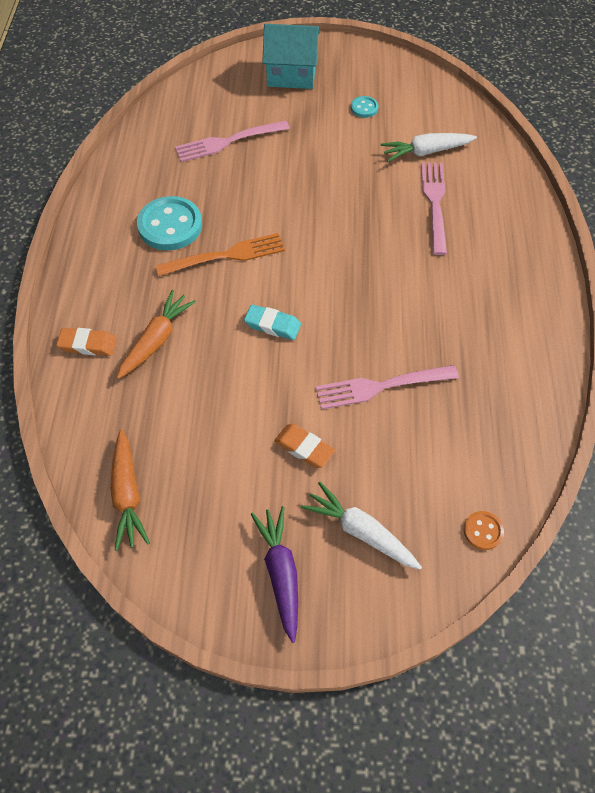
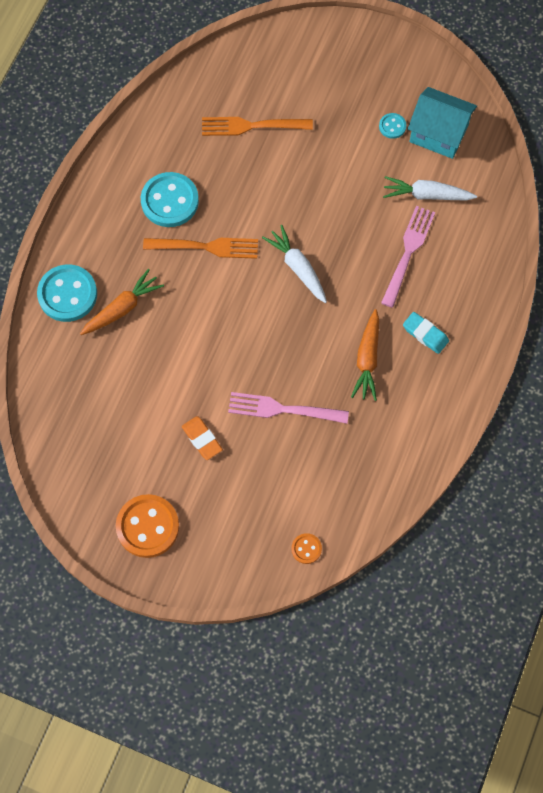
camera: 20 degrees right, 10 degrees up
(88, 344) = (67, 294): orange eraser -> turquoise button
(127, 494) = (59, 430): orange carrot -> orange carrot (367, 359)
(229, 141) = (252, 126): pink fork -> orange fork
(272, 325) = (219, 326): turquoise eraser -> turquoise eraser (425, 334)
(280, 573) = (147, 527): purple carrot -> orange button
(291, 74) = (341, 64): turquoise house -> turquoise house (438, 133)
(360, 531) = (217, 517): white carrot -> white carrot (297, 268)

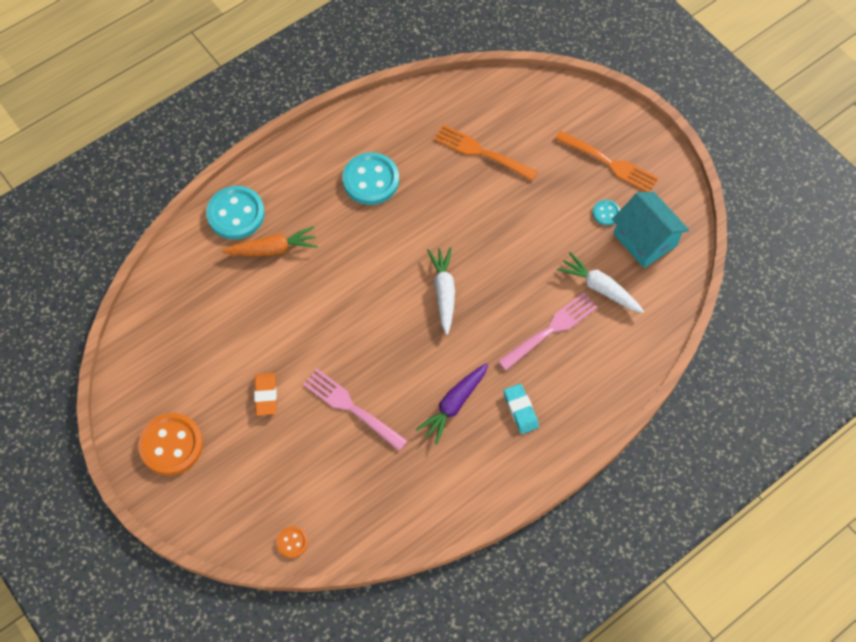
camera: 30 degrees right, 5 degrees down
(205, 247) = (375, 234): orange fork -> orange fork (608, 163)
(367, 359) = (454, 404): orange carrot -> purple carrot

